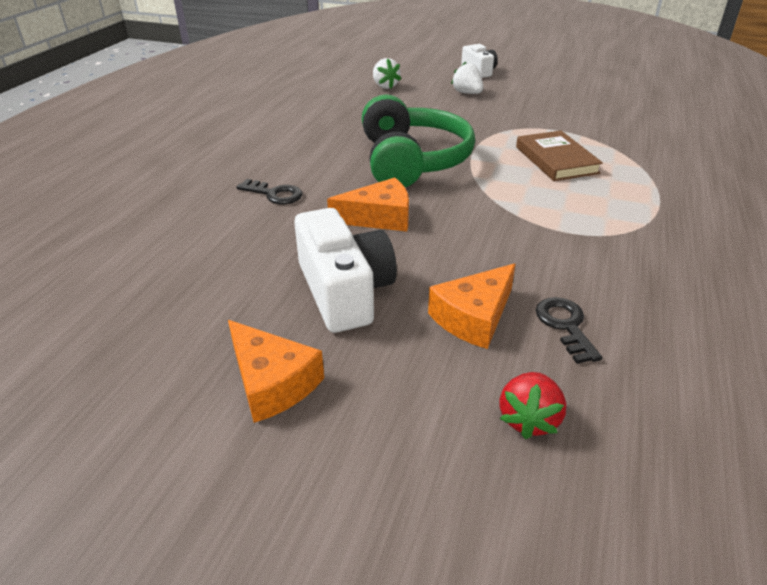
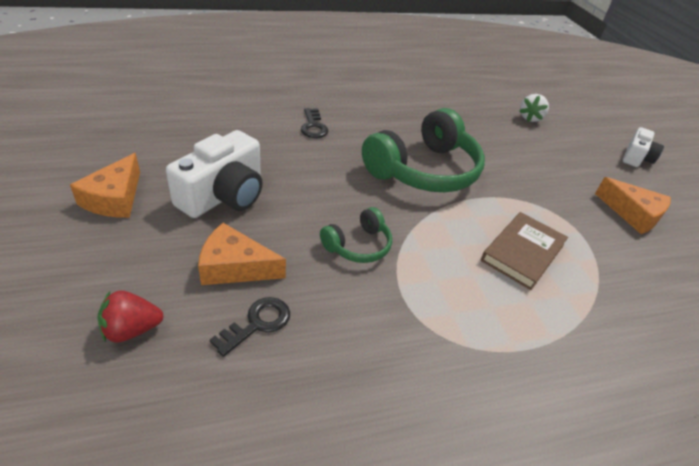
camera: 50 degrees right, 5 degrees up
(379, 217) = (326, 181): orange cheese -> orange cheese (632, 214)
(467, 93) = (581, 163): white strawberry -> none
(493, 233) = (358, 245): none -> green headphones

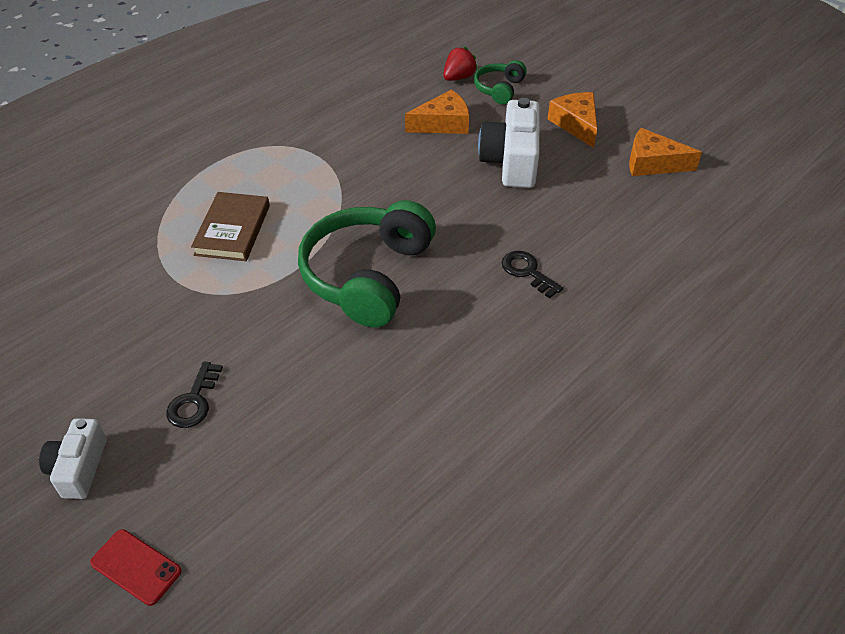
camera: 155 degrees right, 5 degrees up
(257, 323) = (396, 105): black key -> black key (194, 401)
(358, 245) = (374, 173): green headphones -> green headphones (499, 89)
(530, 118) = (265, 472): white strawberry -> none
(598, 116) = (136, 567): none -> red phone
(632, 214) = (108, 338): orange cheese -> orange cheese (652, 163)

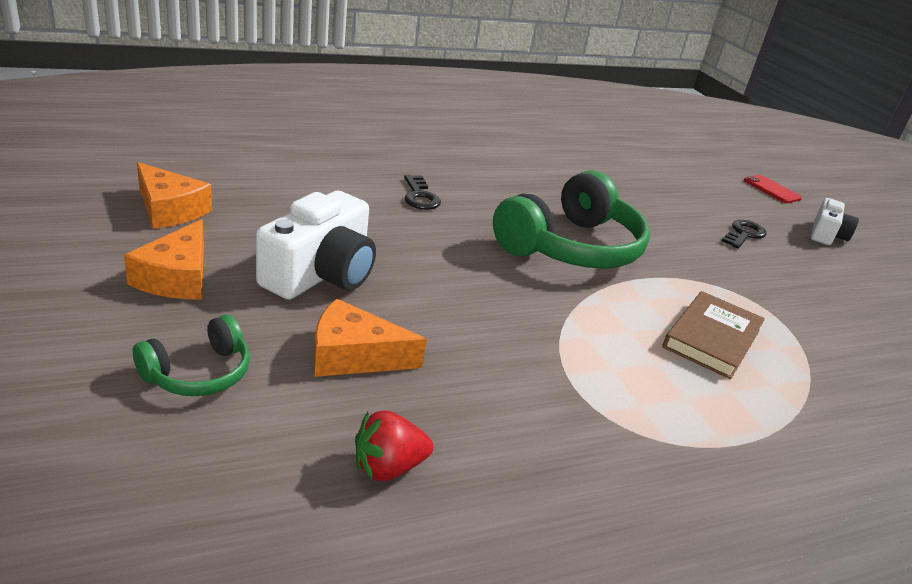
camera: 160 degrees left, 15 degrees down
(458, 77) = (234, 428): red strawberry -> red strawberry (388, 467)

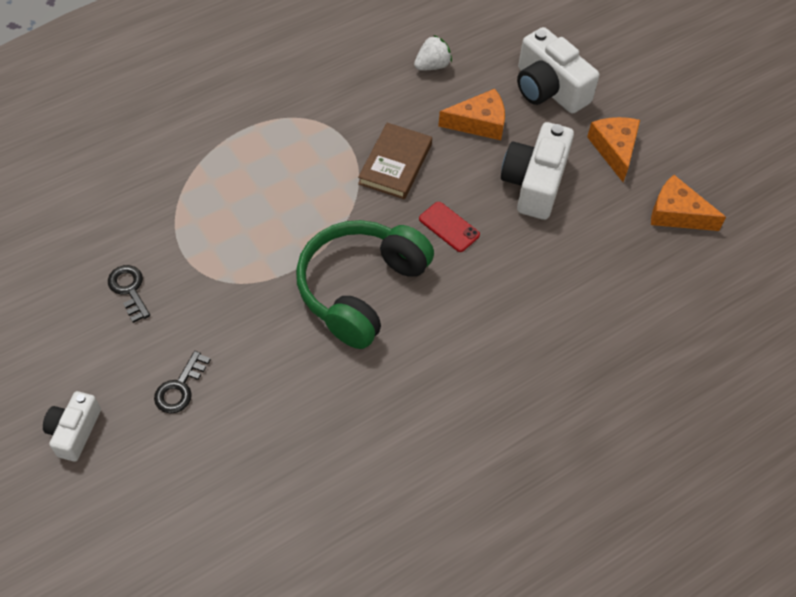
camera: 170 degrees right, 25 degrees up
(198, 373) = (549, 89): green headphones -> white camera
(388, 467) = (432, 66): red strawberry -> white strawberry
(420, 196) = (512, 316): black key -> black key (129, 290)
(712, 338) = (247, 212): brown book -> brown book (395, 164)
(771, 189) = (107, 532): red phone -> red phone (449, 227)

